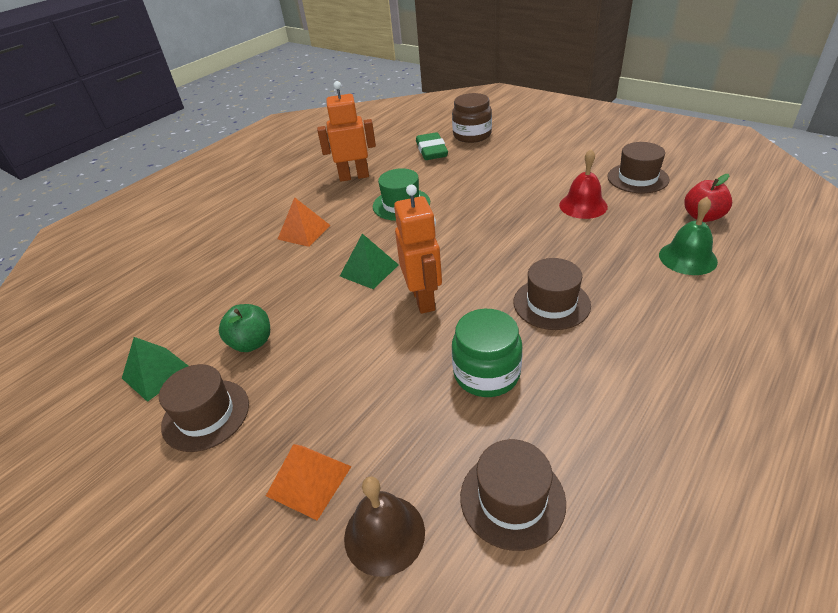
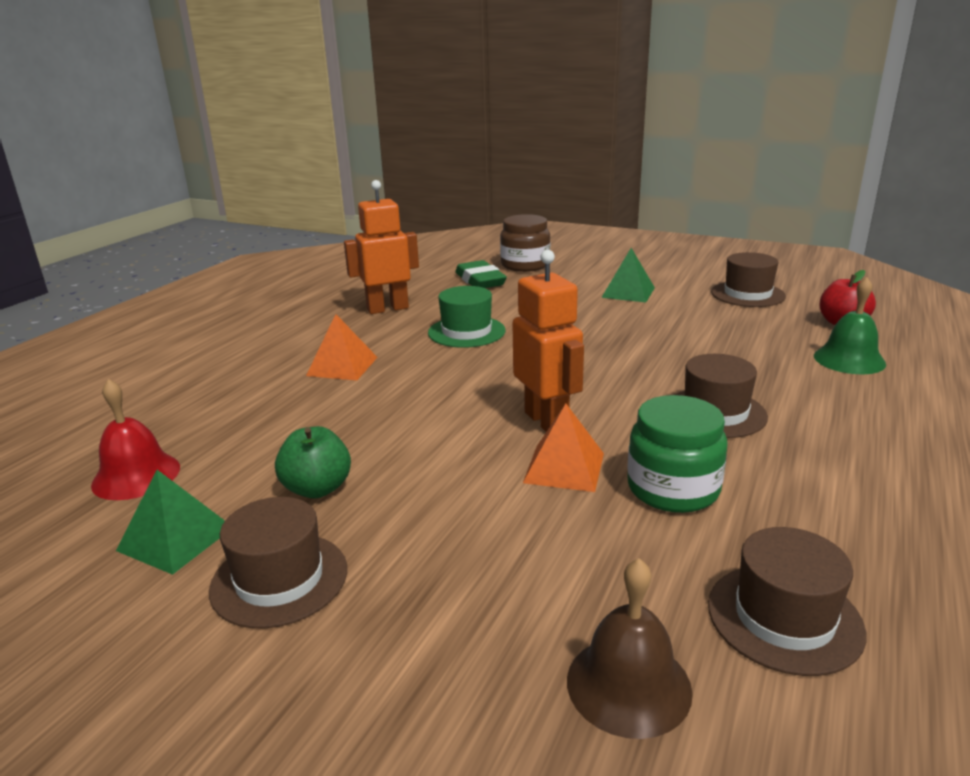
camera: 15 degrees left, 15 degrees down
(309, 480) = (482, 637): orange pyramid -> orange pyramid (564, 467)
(369, 270) = (455, 398): green pyramid -> green pyramid (628, 292)
(583, 205) = (698, 321): red bell -> red bell (136, 475)

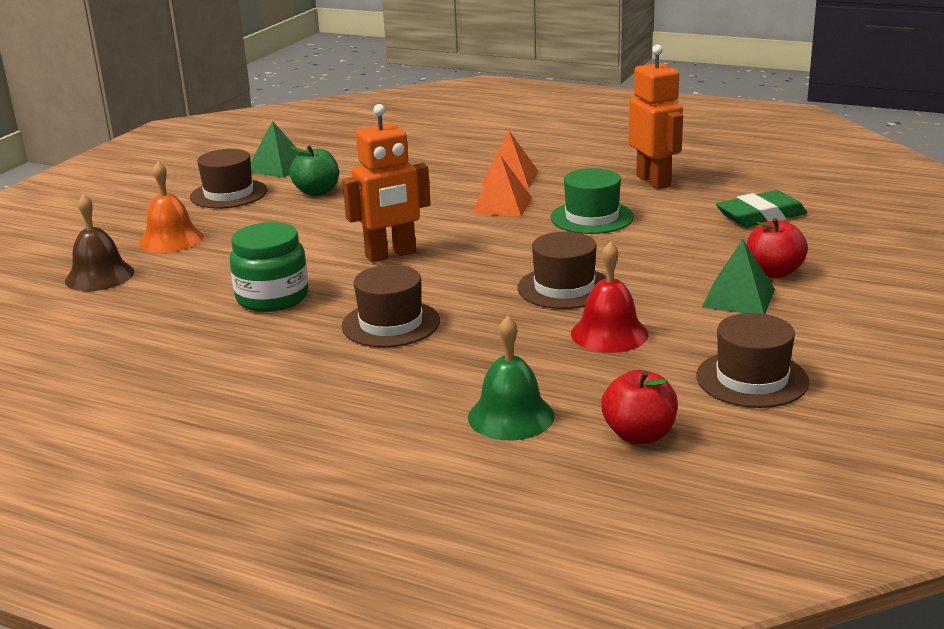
camera: 90 degrees right, 0 degrees up
(136, 475) = (350, 147): red bell -> red bell (609, 334)
(472, 618) = (171, 239): none -> orange bell
(525, 265) = (836, 238): brown jar -> none
(564, 467) = (316, 261): orange pyramid -> orange pyramid (501, 205)
(584, 282) = (774, 272): none -> red apple
(784, 618) = (120, 321): brown hat -> brown hat (564, 288)

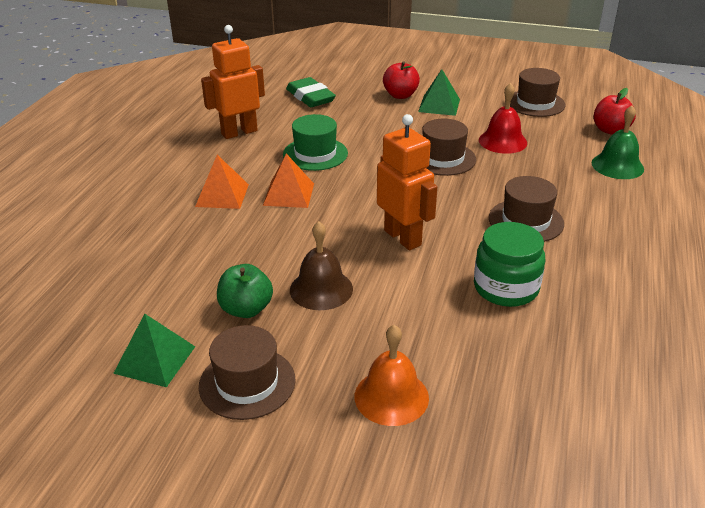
camera: 100 degrees left, 10 degrees up
(99, 276) = (501, 429): brown bell -> brown bell (321, 289)

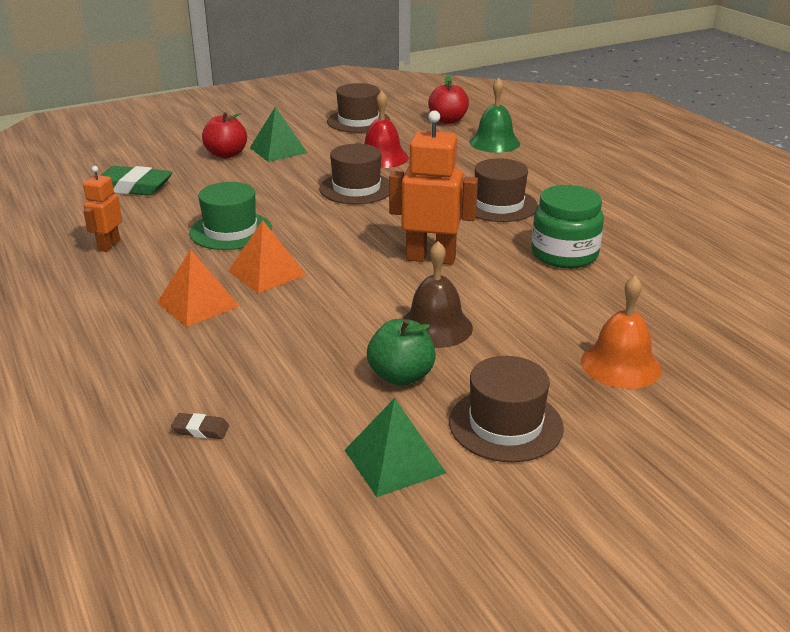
camera: 45 degrees left, 5 degrees down
(106, 274) = (201, 429): none -> brown eraser
(239, 132) = (109, 245): orange robot -> orange robot, size x0.57

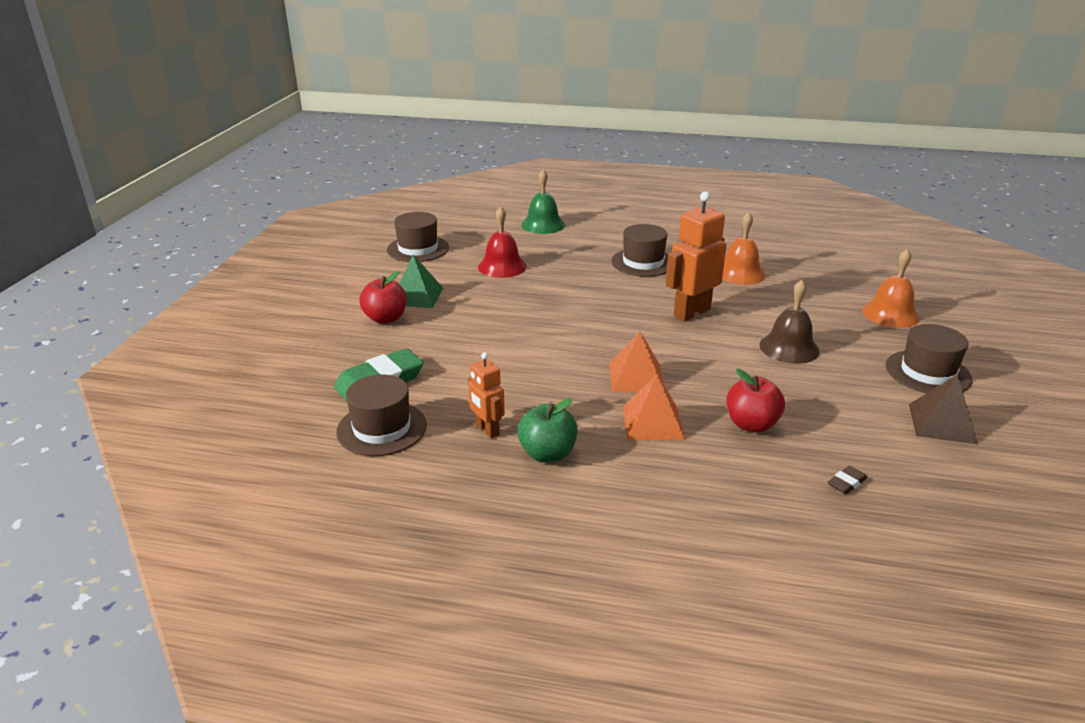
camera: 50 degrees left, 0 degrees up
(230, 231) = (541, 367): green hat -> none
(356, 188) = (541, 295): brown hat -> brown hat (382, 428)
(394, 461) = (942, 423): green pyramid -> brown pyramid
(401, 376) = (841, 383): green apple -> green apple (547, 454)
(448, 121) = (477, 222): red apple -> red apple (751, 424)
(564, 254) = (740, 273): green jar -> orange bell

